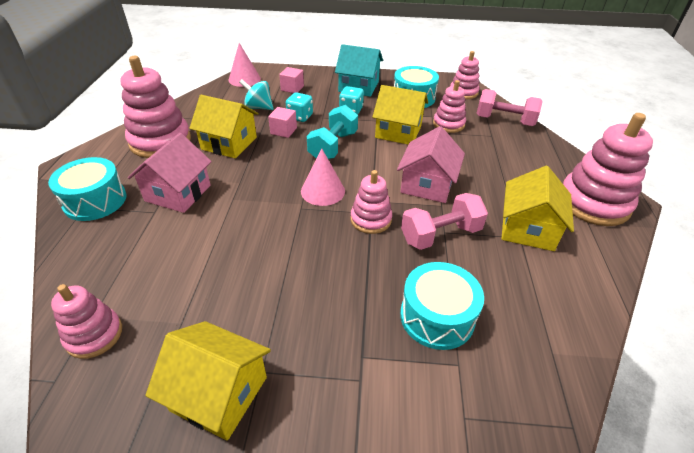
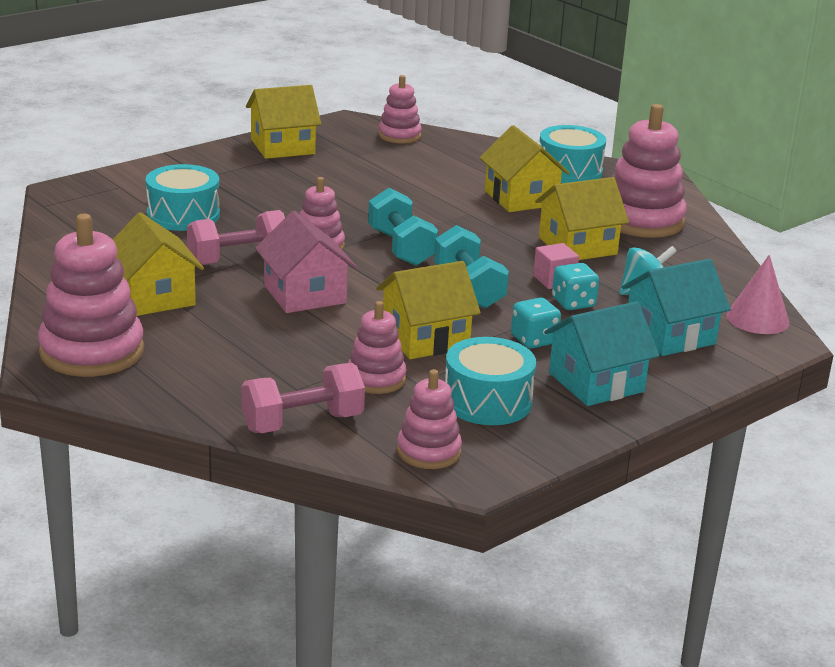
camera: 135 degrees right, 15 degrees down
(178, 193) = (521, 198): pink house -> yellow house
(292, 88) = (670, 335): pink cube -> turquoise house
(323, 191) = (401, 248): pink cone -> turquoise dumbbell
(440, 235) = (238, 260): pink dumbbell -> pink dumbbell turned 45 degrees clockwise

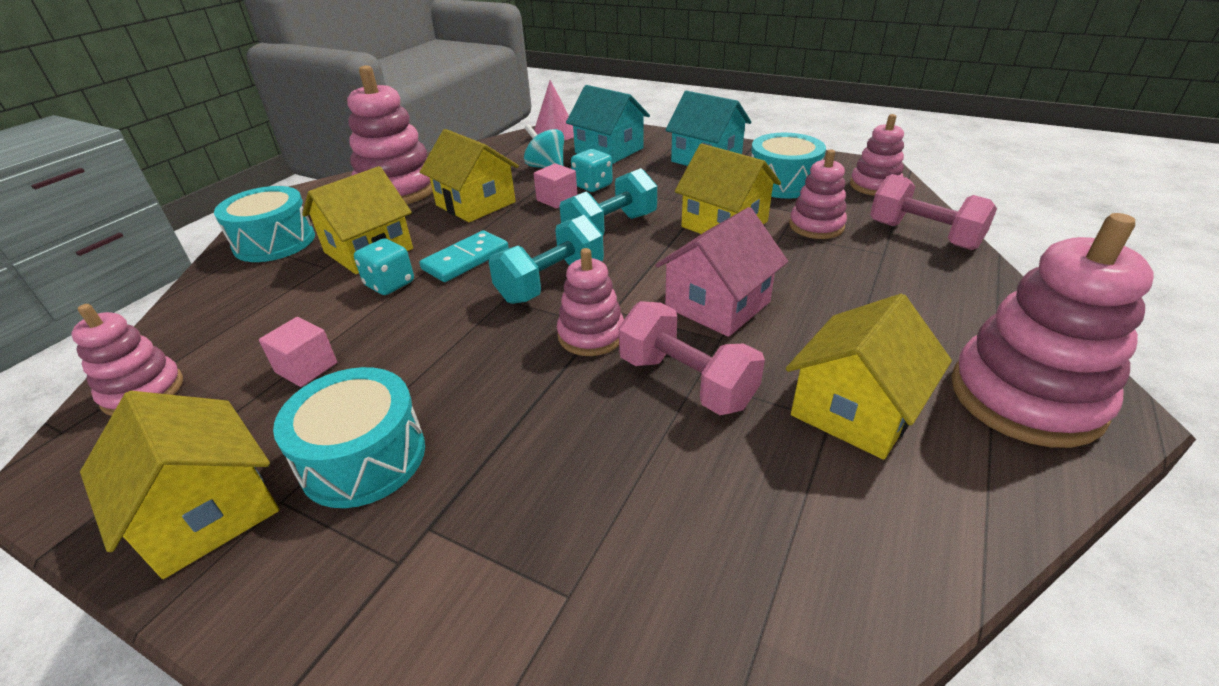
camera: 110 degrees left, 10 degrees up
(183, 215) = (588, 505): turquoise drum -> turquoise drum (363, 457)
(378, 170) = (306, 368): none -> pink cube
(470, 227) = (466, 259): none -> turquoise domino
(534, 340) = (672, 186): turquoise dice -> turquoise dice (389, 284)

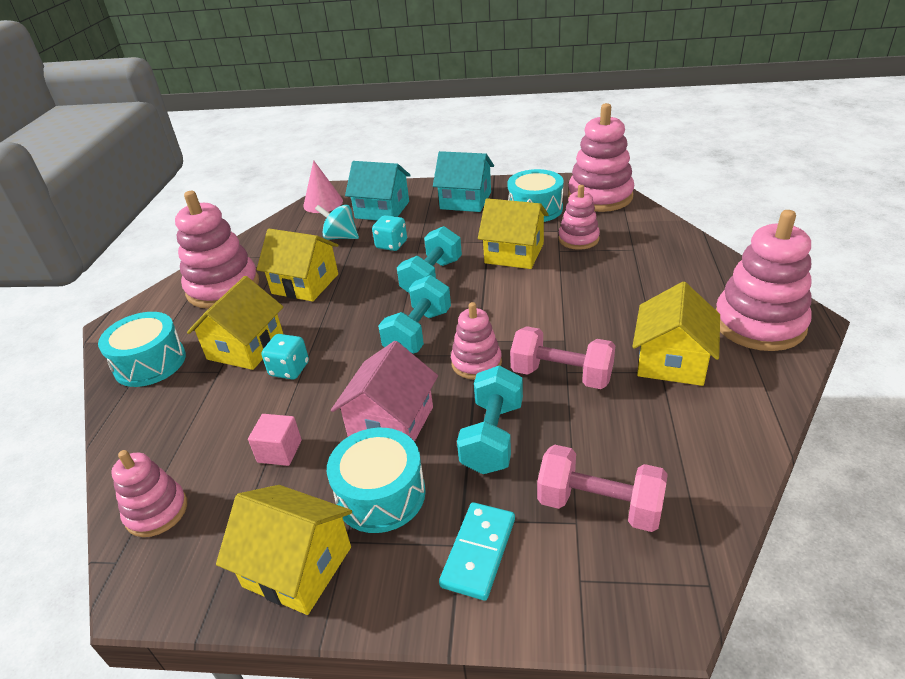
camera: 20 degrees left, 0 degrees up
(466, 259) = (336, 333): turquoise domino -> turquoise domino (479, 552)
(544, 432) = (492, 437): none -> turquoise dumbbell
(557, 199) = (371, 264): pink cube -> none
(717, 305) = (548, 316): pink house -> pink house (391, 422)
(874, 186) = (600, 197): pink stacking toy -> pink stacking toy, size x1.74
(923, 235) = (651, 229): pink dumbbell -> pink dumbbell (599, 505)

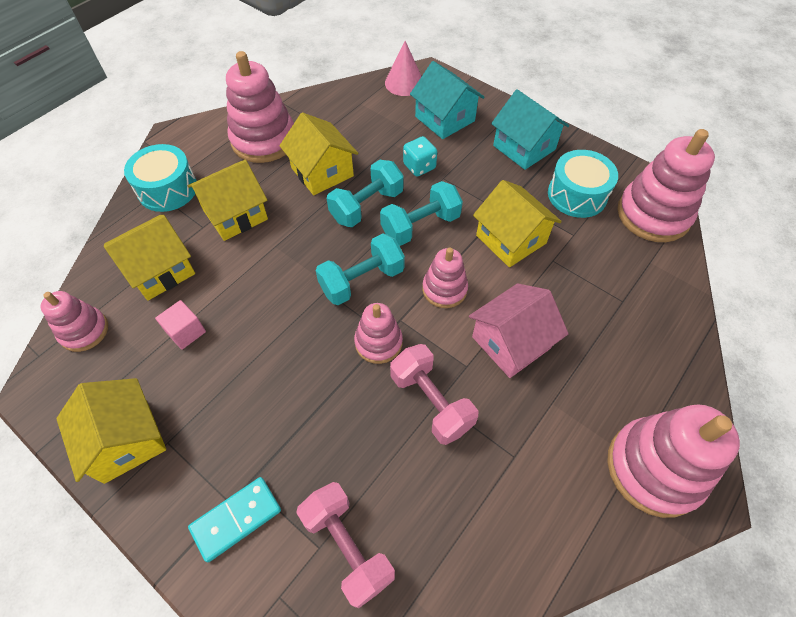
camera: 30 degrees right, 20 degrees up
(289, 369) = (247, 257): turquoise dice -> none
(340, 237) = (387, 133): turquoise spinning top -> none
(381, 494) = (216, 419): turquoise drum -> none
(391, 422) = (273, 358): pink house -> pink house (511, 342)
(492, 437) = (329, 424): turquoise dumbbell -> turquoise dumbbell (366, 206)
(578, 239) = (583, 257): pink stacking toy -> pink stacking toy (444, 289)
(671, 361) = (534, 452): yellow house -> yellow house (160, 270)

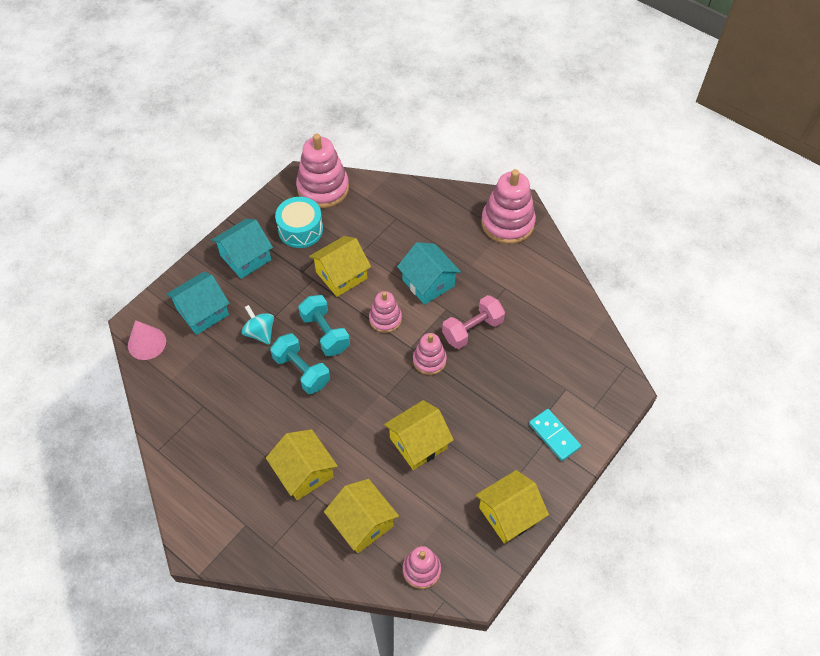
camera: 90 degrees left, 0 degrees up
(167, 189) = (269, 537): turquoise drum -> none
(186, 332) = (422, 491): pink cube -> none
(264, 140) = (212, 460): pink stacking toy -> none
(322, 172) = (259, 407): yellow house -> yellow house (418, 443)
(347, 546) = (563, 374): pink dumbbell -> none
(362, 281) = (376, 372): turquoise dumbbell -> none
(419, 166) = (260, 332): turquoise dice -> turquoise spinning top
(511, 342) = (428, 283): pink house -> turquoise house

